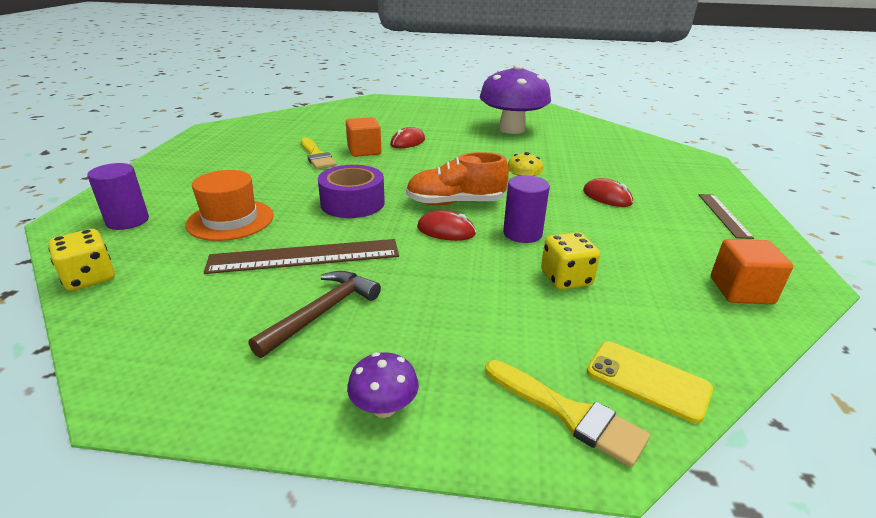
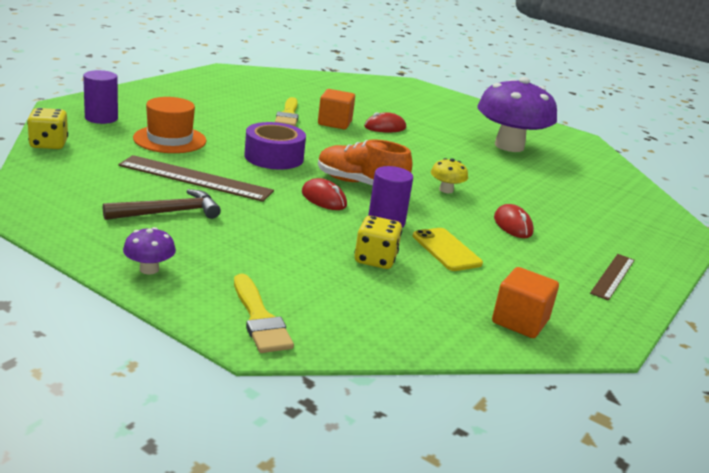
camera: 25 degrees right, 5 degrees down
(647, 380) = (342, 329): yellow phone -> yellow phone (446, 250)

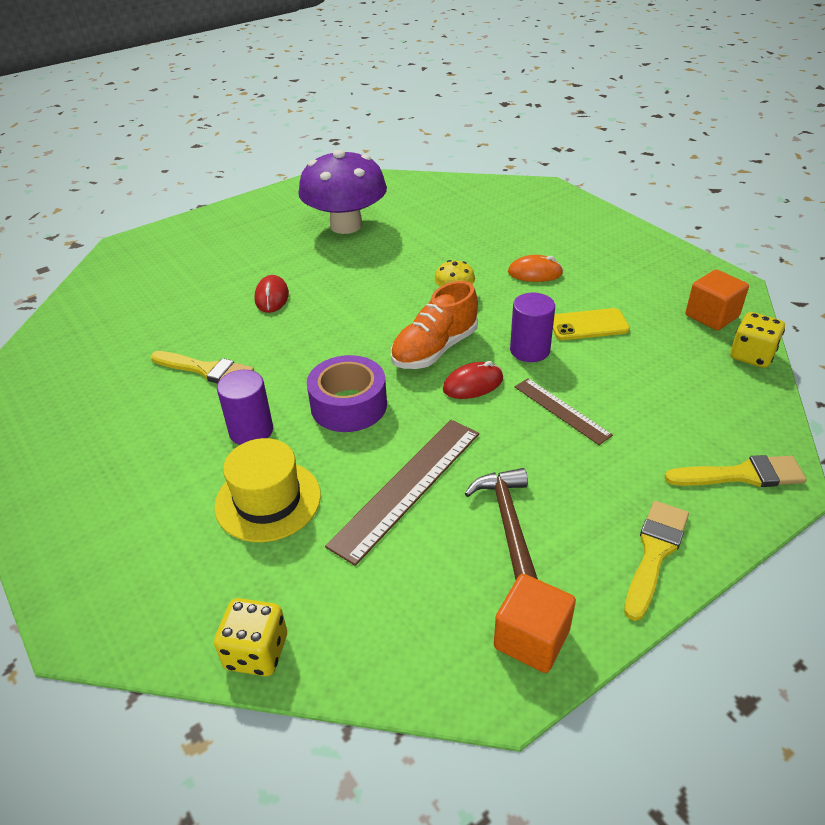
camera: 65 degrees left, 15 degrees up
(101, 118) = (157, 578): purple cylinder -> purple cylinder (251, 431)
(149, 269) = (654, 553): purple mushroom -> yellow brush
(170, 139) = (268, 500): orange hat -> yellow hat
(334, 123) = (247, 334): orange cube -> orange cube (531, 639)
(375, 259) = (613, 374): yellow dice -> yellow dice (751, 355)
(512, 225) = (535, 273): red mouse -> orange mouse
(613, 276) = (627, 247): brown ruler -> brown ruler (561, 410)

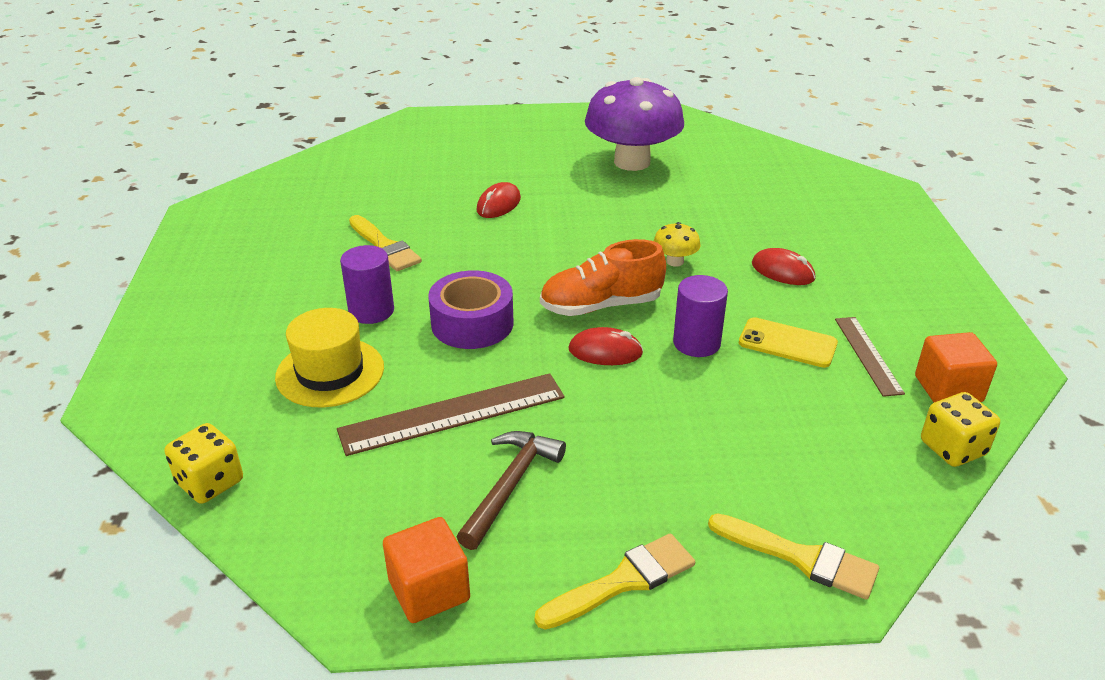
camera: 30 degrees right, 5 degrees down
(535, 273) = (782, 271): orange mouse -> red mouse
(561, 410) = (669, 411): brown ruler -> brown ruler (868, 355)

